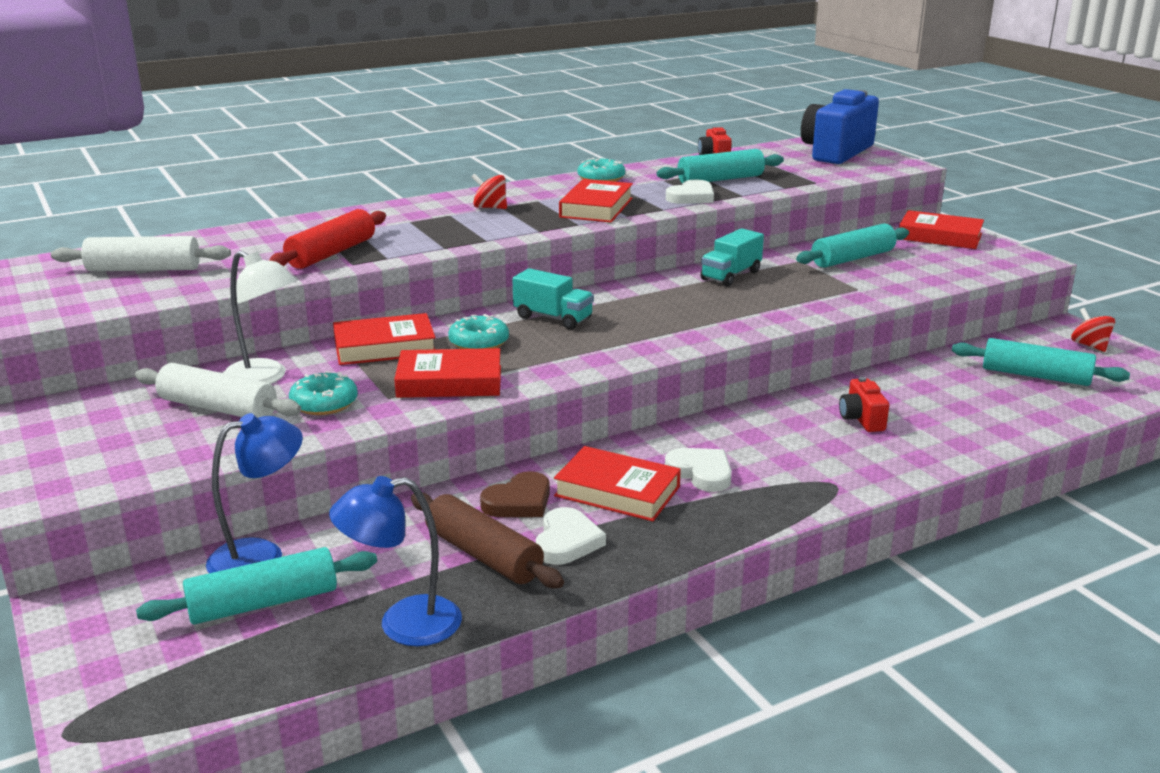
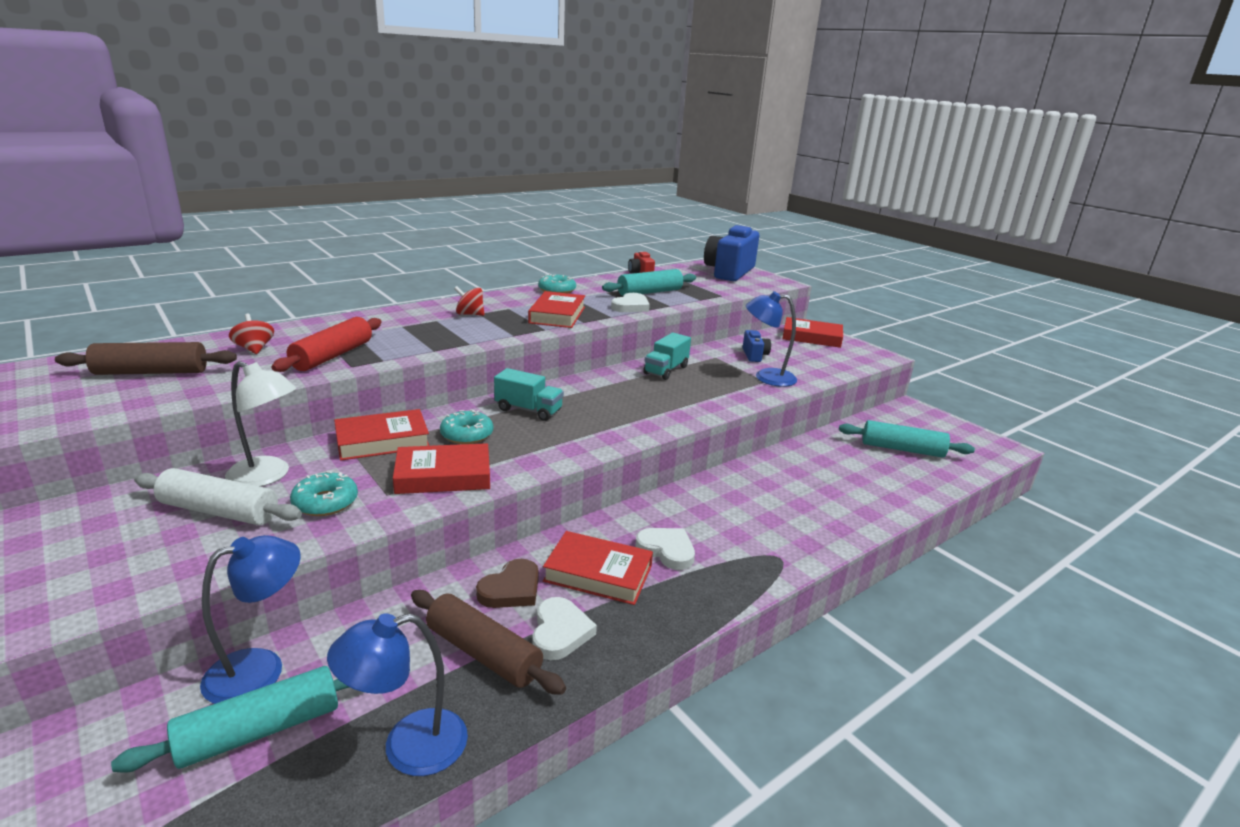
camera: 10 degrees left, 0 degrees up
(144, 269) = (151, 372): white rolling pin -> brown rolling pin
(852, 258) = (754, 355): turquoise rolling pin -> blue camera
(860, 284) = (766, 377): none -> blue lamp
(861, 419) = (784, 492): red camera -> none
(1089, 345) = (931, 422): red spinning top -> red spinning top (254, 349)

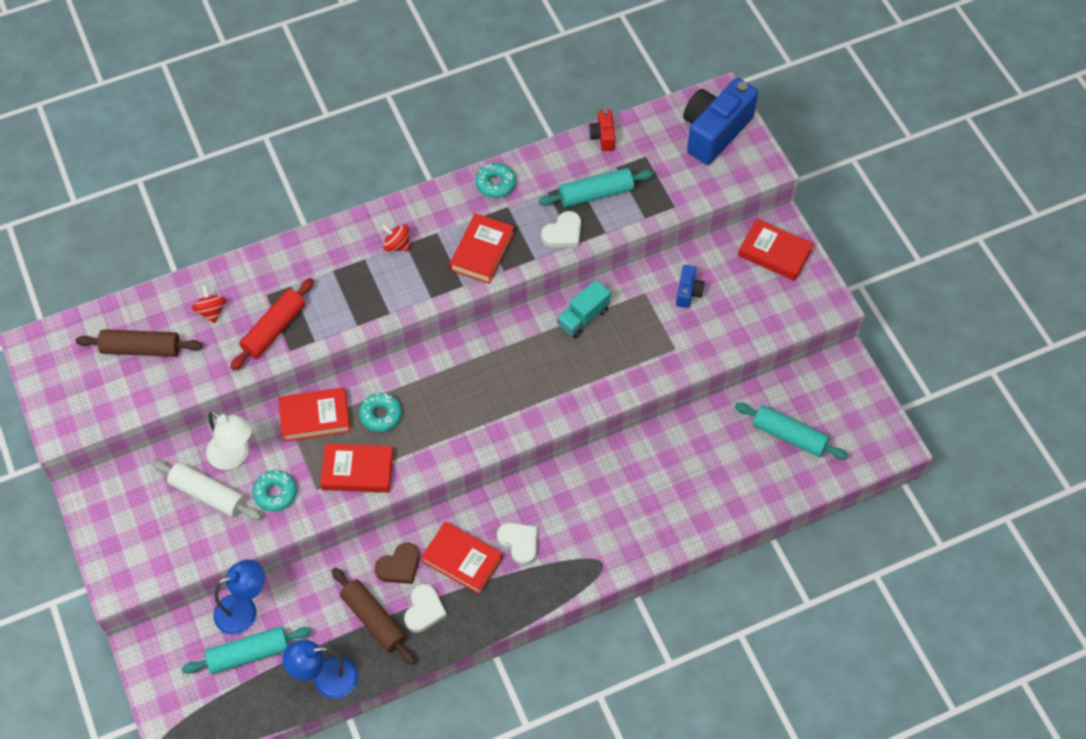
camera: 15 degrees right, 35 degrees up
(528, 410) = (437, 381): turquoise truck -> none
(766, 377) = (680, 340): blue lamp -> none

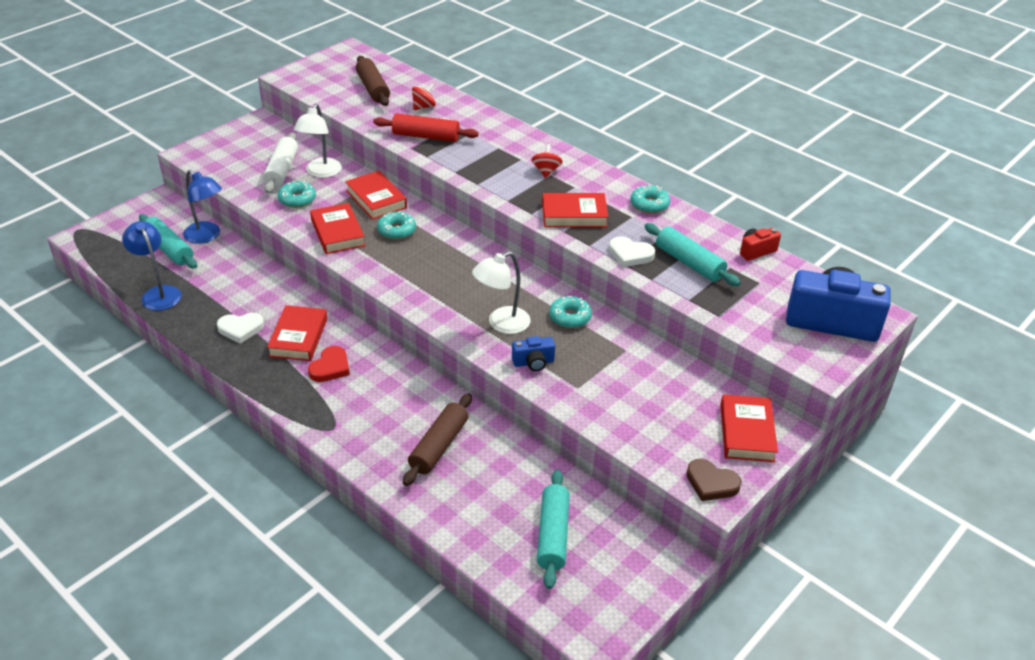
camera: 65 degrees right, 20 degrees down
(374, 619) = (221, 303): brown rolling pin -> brown rolling pin (439, 446)
(399, 566) = (277, 303): brown heart -> brown heart (711, 483)
(519, 543) = (330, 367): white heart -> red heart
(568, 375) = (501, 324): none -> white lamp
(583, 317) = (570, 317): turquoise truck -> turquoise donut
(688, 292) = (649, 380): blue camera -> blue camera (533, 362)

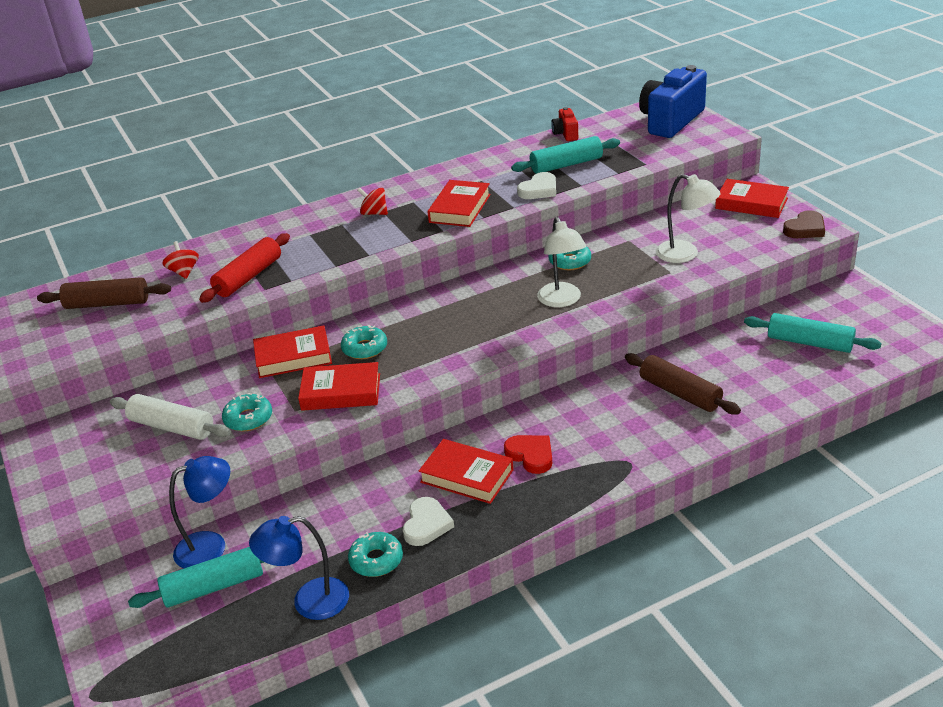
camera: 65 degrees left, 5 degrees down
(321, 172) = (204, 395): white lamp -> white lamp (685, 254)
(533, 362) = (627, 290): blue camera -> none
(649, 204) = (467, 169): turquoise donut -> turquoise donut (376, 560)

